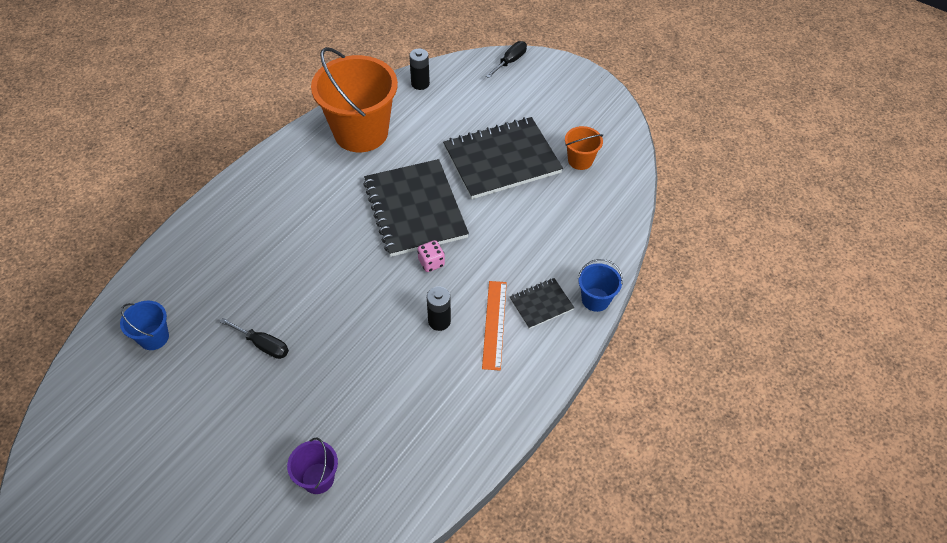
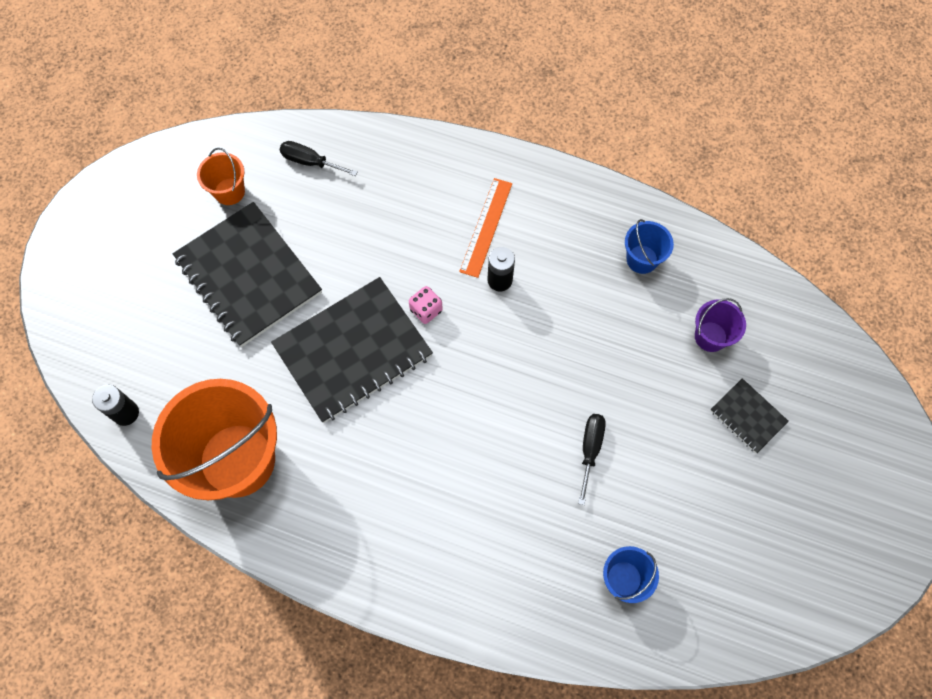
camera: 105 degrees left, 15 degrees up
(494, 324) = (486, 227): orange ruler -> orange ruler turned 60 degrees counterclockwise
(510, 61) = (60, 309): black screwdriver -> black screwdriver (310, 162)
(541, 304) = (447, 189): black notebook -> black notebook (748, 416)
(595, 299) = (425, 142): blue bucket -> blue bucket (642, 259)

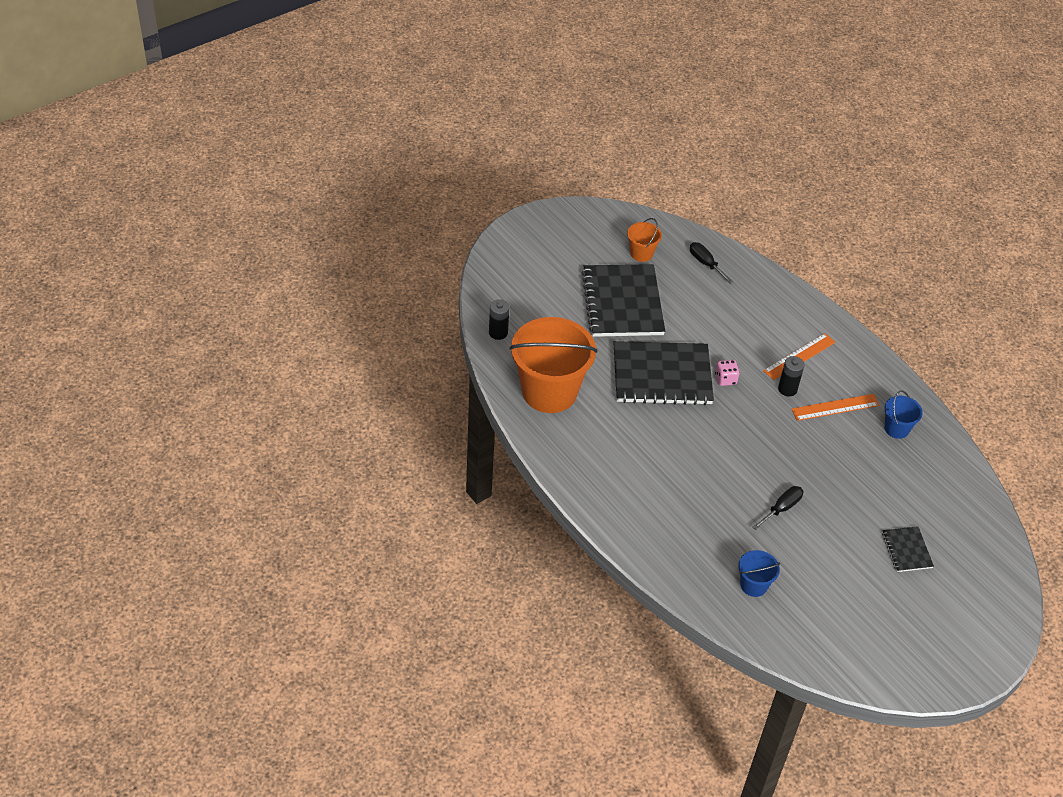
camera: 30 degrees right, 20 degrees down
(564, 272) = (835, 407): none -> orange ruler
(710, 336) = (913, 495): purple bucket -> none

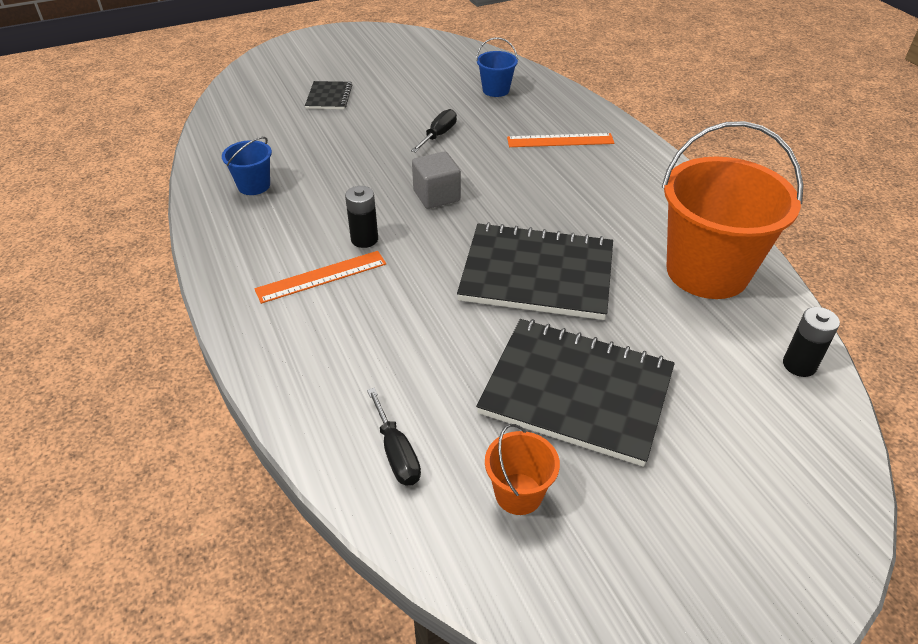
camera: 165 degrees left, 5 degrees down
(622, 303) = (576, 392): black notebook -> black notebook turned 75 degrees counterclockwise
(725, 379) = (445, 260): pink dice -> none
(754, 436) = (436, 196): none -> grey cube
(782, 508) = (438, 135): black screwdriver -> black screwdriver turned 150 degrees clockwise
(835, 407) = (314, 213): orange ruler -> orange ruler (560, 140)

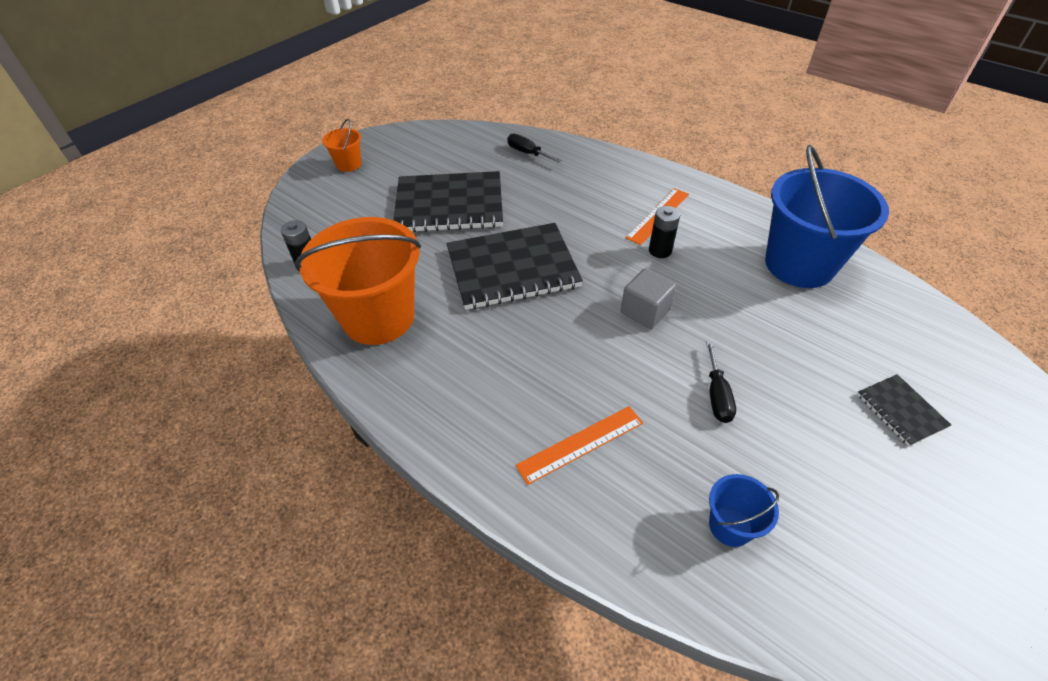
camera: 155 degrees right, 5 degrees up
(254, 186) = (799, 264): blue bucket -> blue bucket, size x2.22
(518, 494) = (459, 157): orange bucket -> orange bucket (349, 164)

